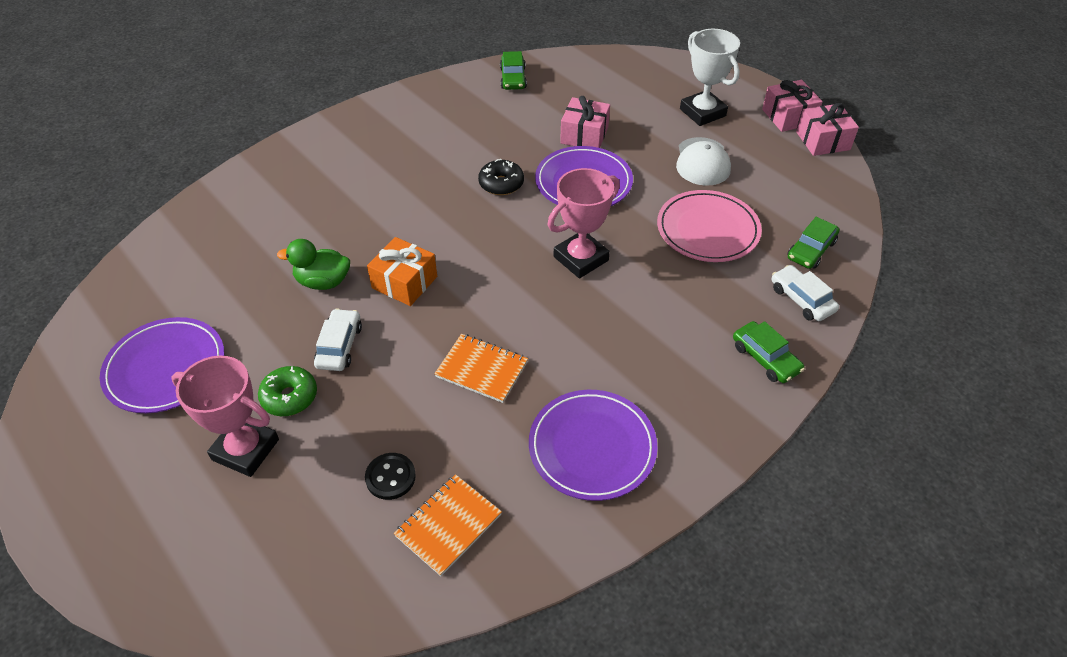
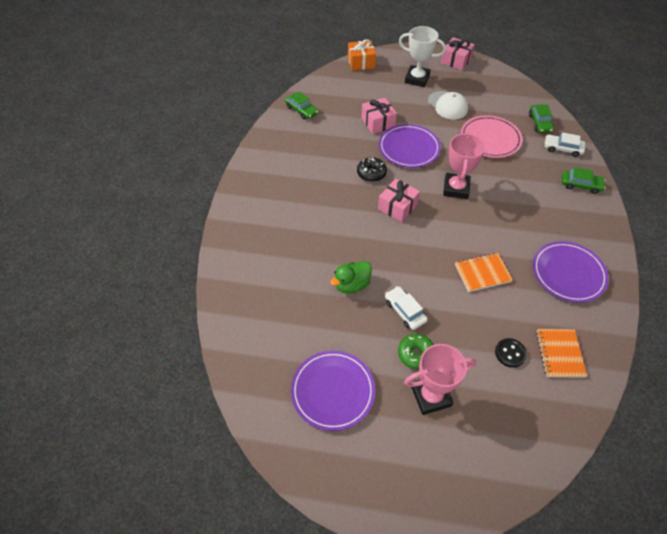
camera: 40 degrees left, 5 degrees up
(404, 282) = (392, 256): orange gift -> orange gift (361, 62)
(823, 141) = (483, 65): pink gift -> pink gift (397, 207)

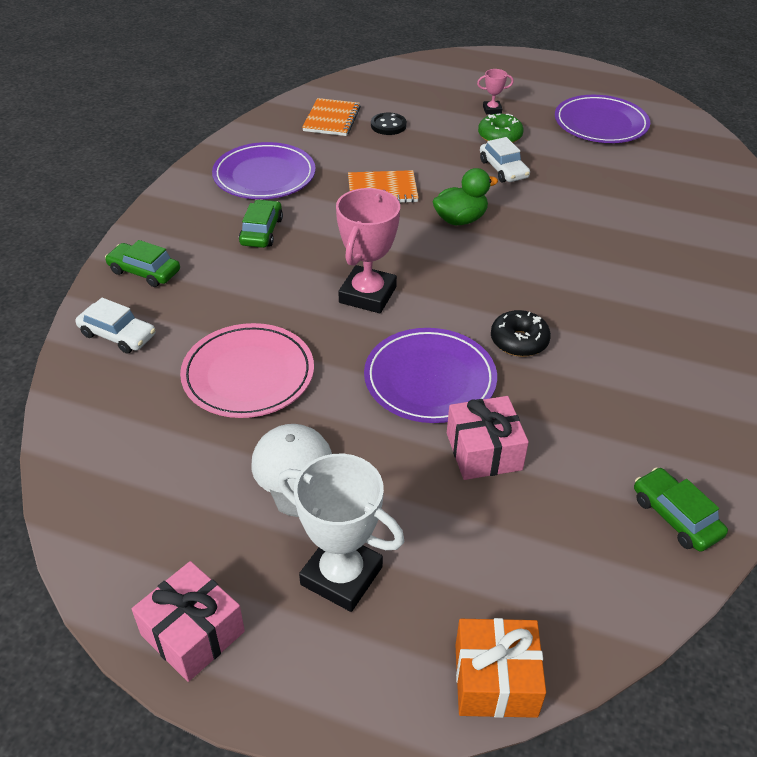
camera: 170 degrees left, 10 degrees down
(351, 285) = (572, 200): green duck -> green duck (460, 220)
(397, 207) = (482, 281): pink gift -> none
(431, 396) = (492, 110): pink trophy -> pink trophy, size x0.47
(539, 123) = (115, 395): green car -> green car (261, 231)

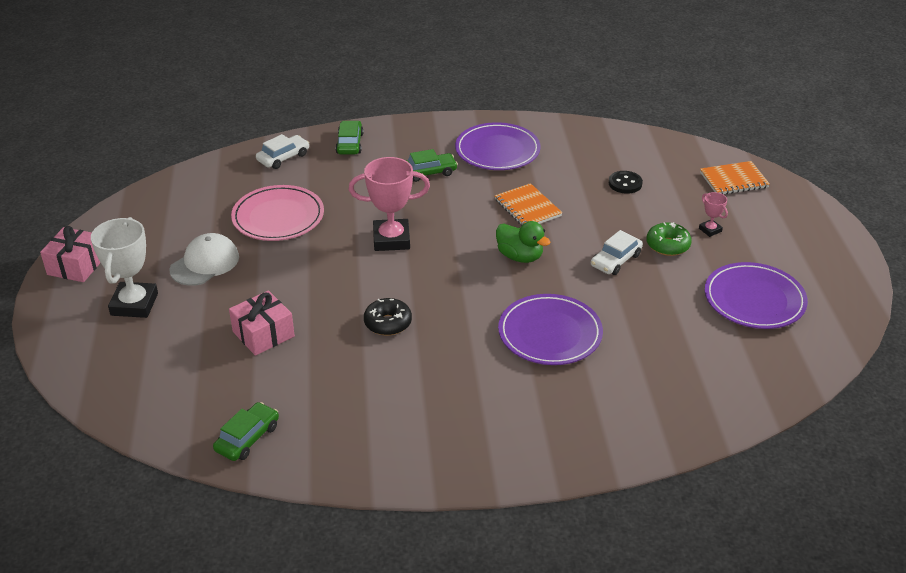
camera: 65 degrees right, 5 degrees down
(117, 335) = (283, 157): white car -> white car turned 135 degrees counterclockwise
(331, 119) = (606, 154): orange notebook -> orange notebook (733, 180)
(430, 379) = (319, 292): purple plate -> purple plate (550, 333)
(495, 680) = (84, 383): orange gift -> none

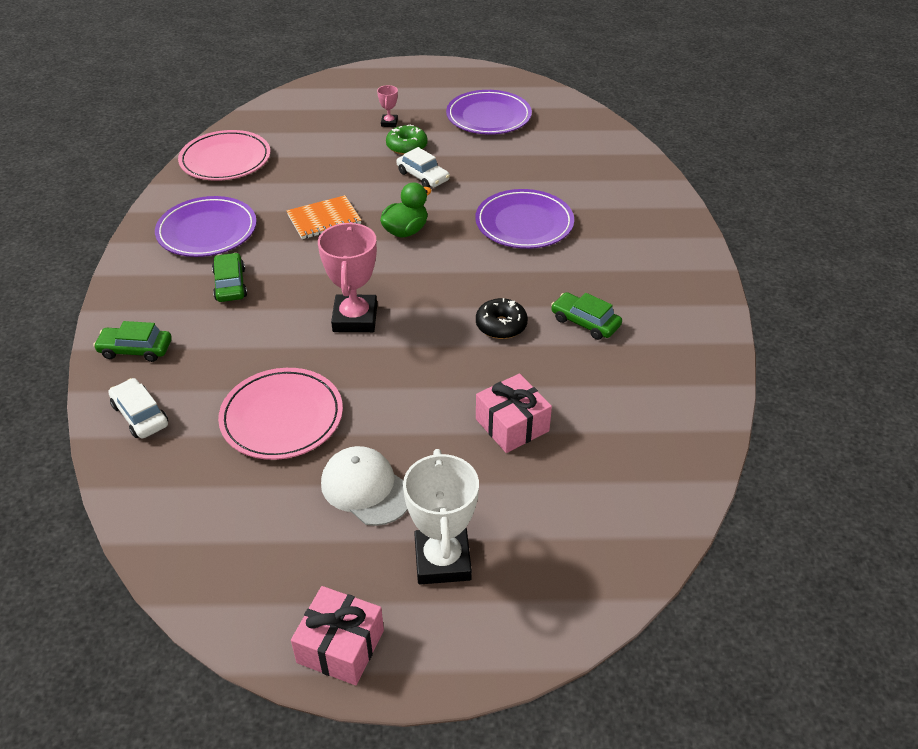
camera: 85 degrees left, 5 degrees up
(134, 304) = (442, 560): white trophy -> white trophy turned 75 degrees clockwise
(247, 438) = (678, 433): green car -> green car (585, 322)
(606, 143) = (225, 160): none -> pink plate
(625, 183) = (302, 157): black button -> none
(710, 230) = (389, 123): pink trophy -> pink trophy turned 60 degrees counterclockwise
(733, 180) = (317, 101): orange notebook -> none

